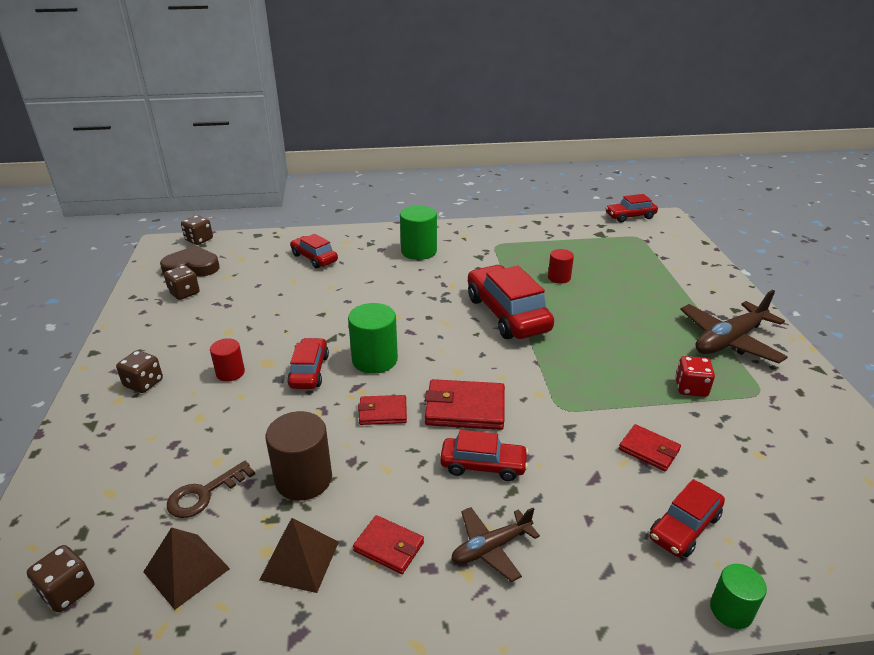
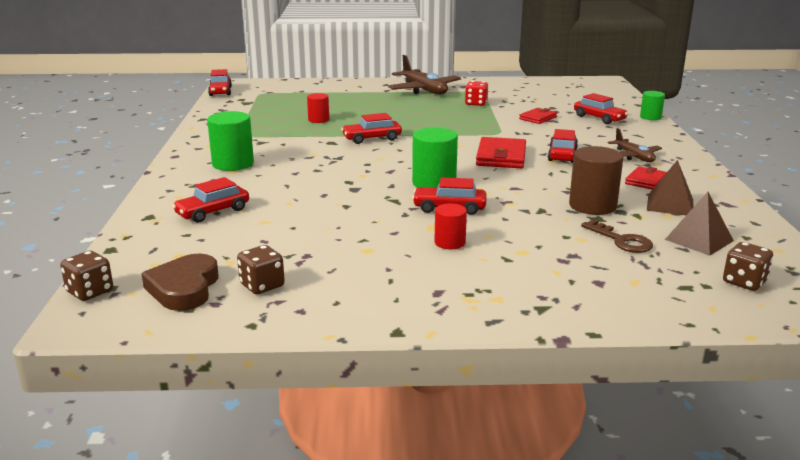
camera: 85 degrees left, 10 degrees down
(143, 383) = (467, 287): brown dice -> none
(383, 412) = (508, 181): red wallet -> none
(507, 314) = (372, 138): red car -> red car, size x0.57

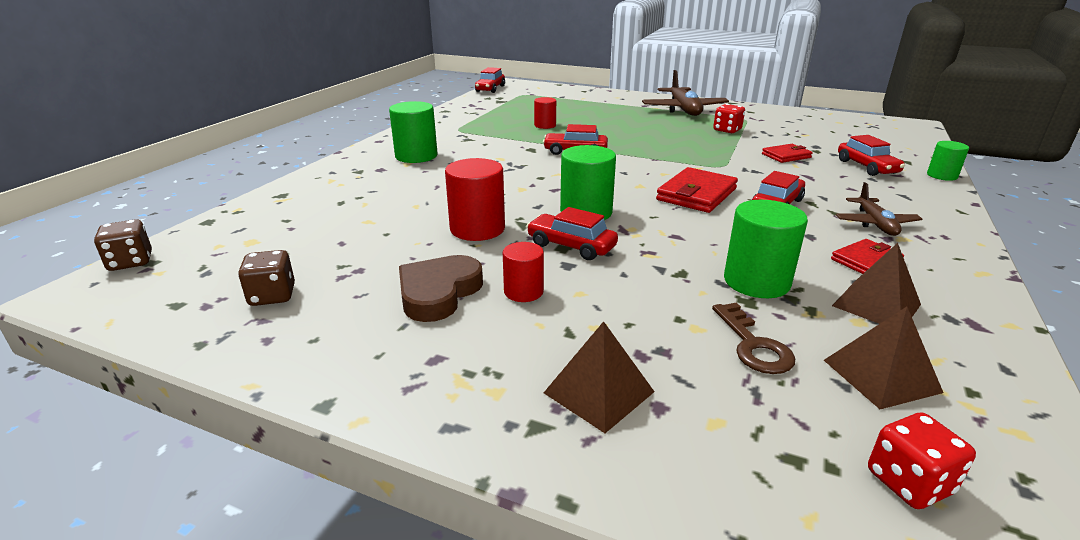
camera: 25 degrees right, 5 degrees up
(184, 288) = (205, 279): brown heart -> brown heart (438, 293)
(212, 212) = (337, 201): red car -> none
(364, 210) = (477, 229): none -> red cylinder
(558, 284) = (598, 392): none -> brown pyramid
(592, 206) = (756, 282): brown cylinder -> green cylinder
(744, 282) = (909, 482): brown dice -> red dice

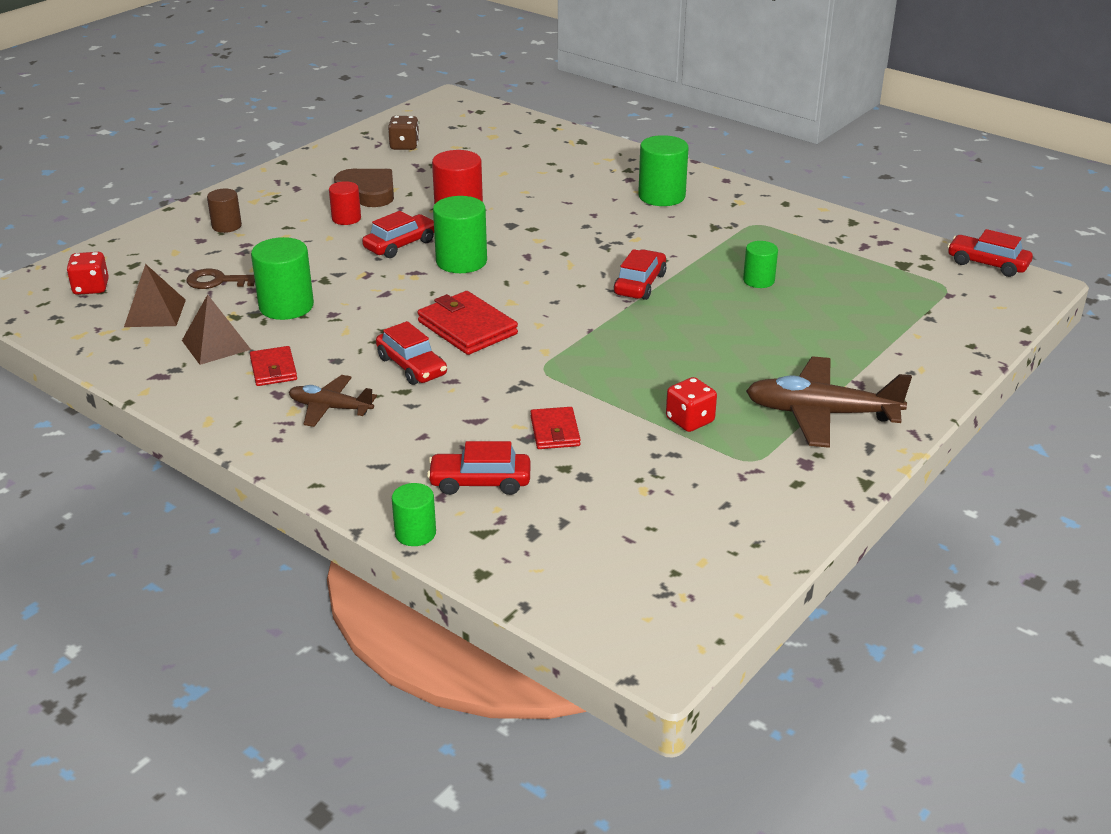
camera: 105 degrees right, 5 degrees up
(130, 262) = (483, 106): brown dice -> none
(545, 125) = (758, 280): red cylinder -> green cylinder
(598, 392) = (226, 226): brown pyramid -> brown cylinder

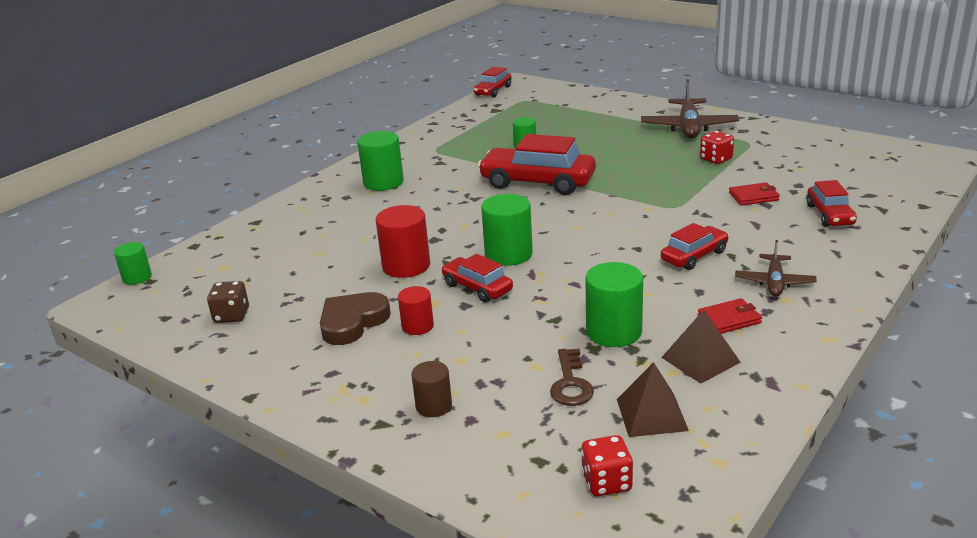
camera: 90 degrees left, 5 degrees down
(415, 533) = (903, 230): green cylinder -> green cylinder (137, 278)
(467, 328) = (624, 240): red wallet -> none
(640, 284) = (537, 182): red car -> red car, size x1.77

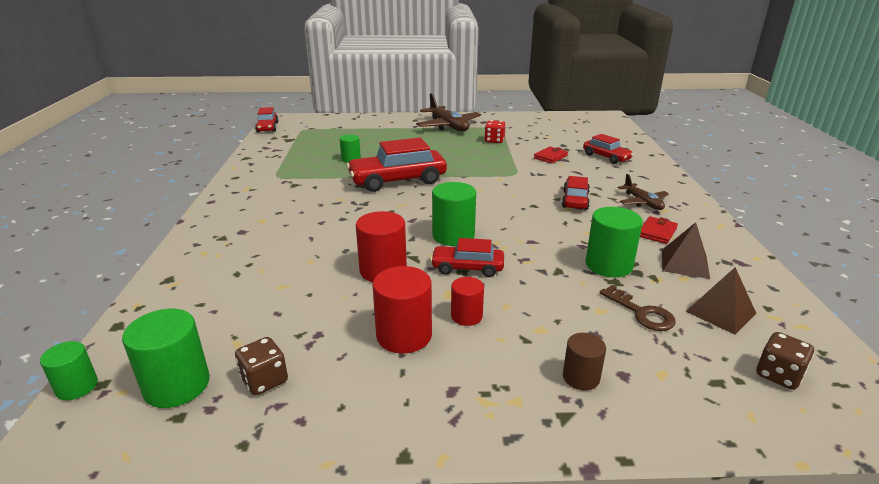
camera: 40 degrees left, 0 degrees up
(352, 322) = (404, 335): brown heart -> red cylinder
(383, 182) = (263, 211): green cylinder -> green cylinder (177, 385)
(606, 482) = (778, 375): red dice -> brown dice

